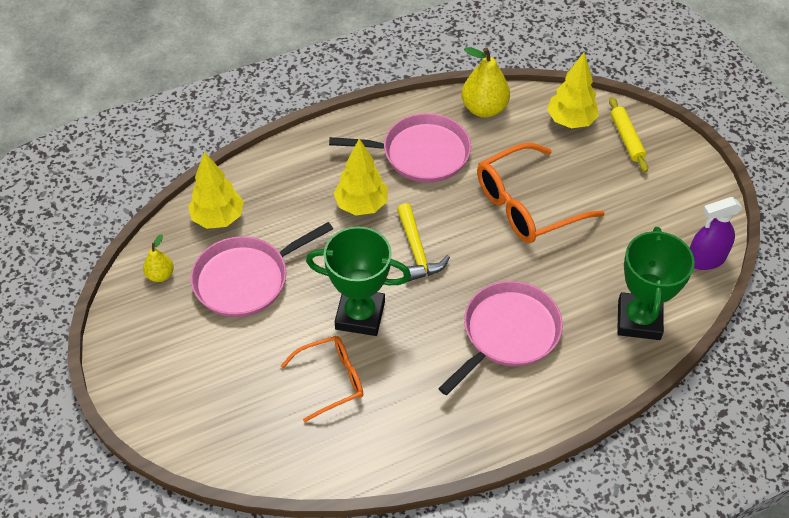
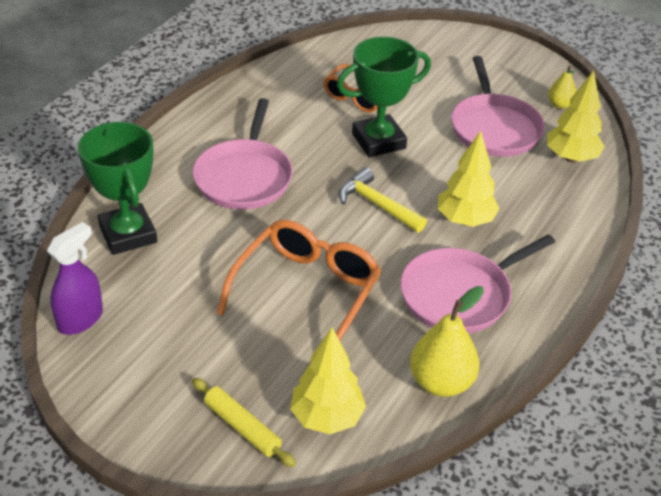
camera: 145 degrees right, 10 degrees down
(246, 279) = (494, 128): pink pan -> pink pan turned 150 degrees clockwise

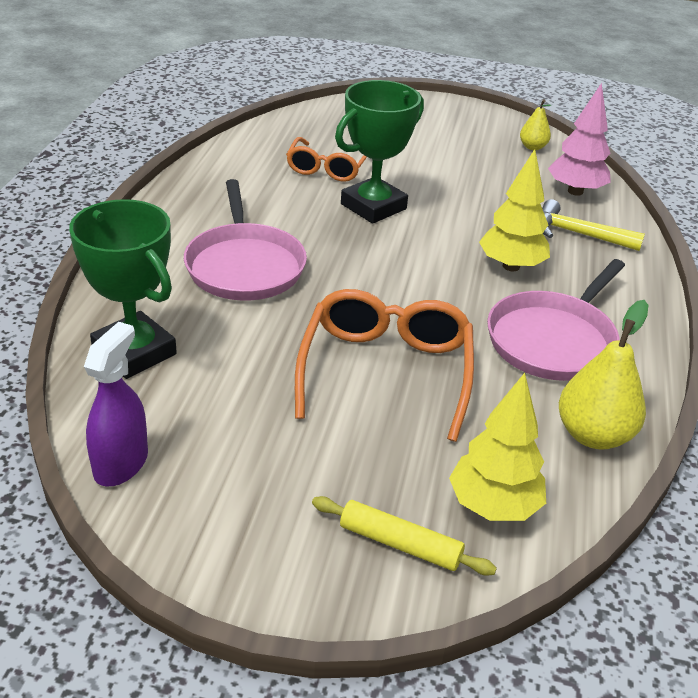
camera: 20 degrees left, 5 degrees down
(376, 204) = (409, 267): yellow hammer -> yellow hammer (578, 234)
(494, 128) = (483, 176): pink pan -> none
(571, 158) = (575, 191): yellow tree -> pink tree

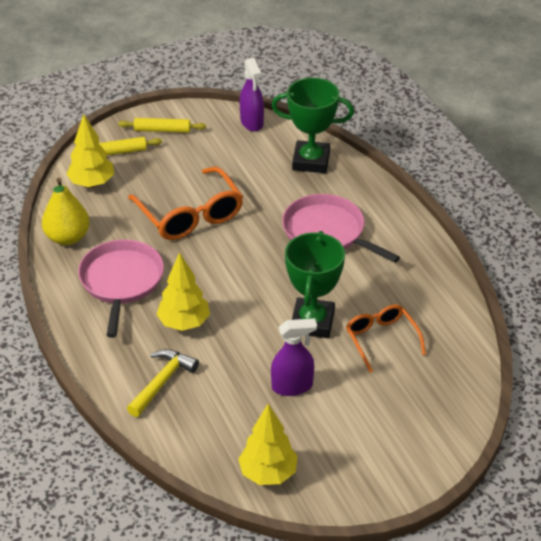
camera: 145 degrees right, 5 degrees up
(279, 543) = (162, 130): none -> yellow rolling pin
(451, 178) = (292, 386): none -> purple spray bottle
(532, 147) = (268, 473): yellow pear -> yellow tree
(575, 191) = (195, 432): pink tree -> none
(578, 234) = (162, 382): yellow hammer -> yellow hammer turned 45 degrees counterclockwise

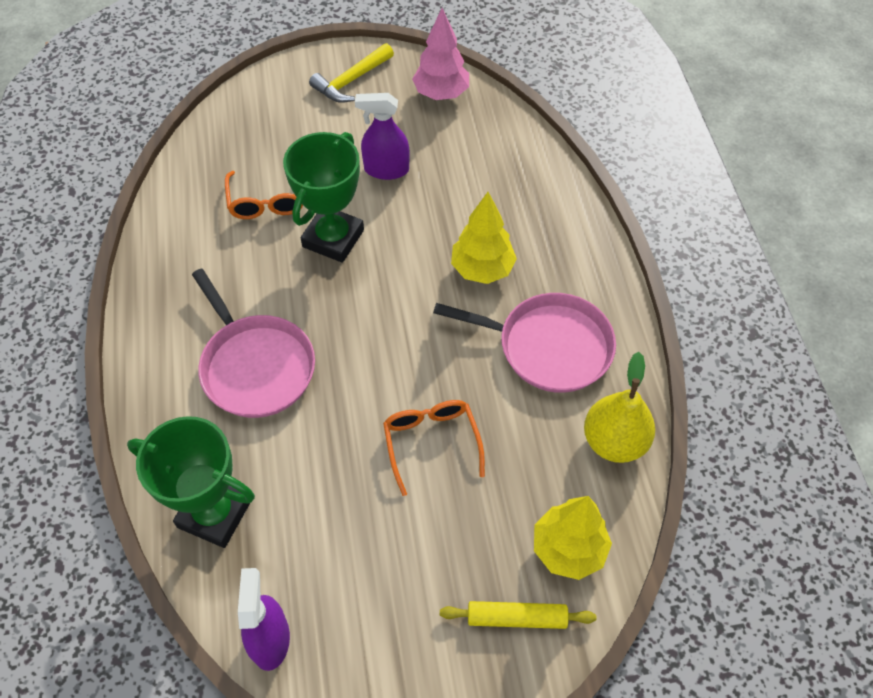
camera: 165 degrees left, 15 degrees up
(121, 282) = (548, 347): pink pan -> pink pan turned 90 degrees counterclockwise
(162, 130) = (430, 659): yellow rolling pin -> none
(162, 382) = (522, 203): yellow hammer -> yellow hammer (351, 81)
(190, 215) = (431, 442): orange glasses -> orange glasses, size x0.63
(268, 473) = (441, 94): yellow tree -> pink tree

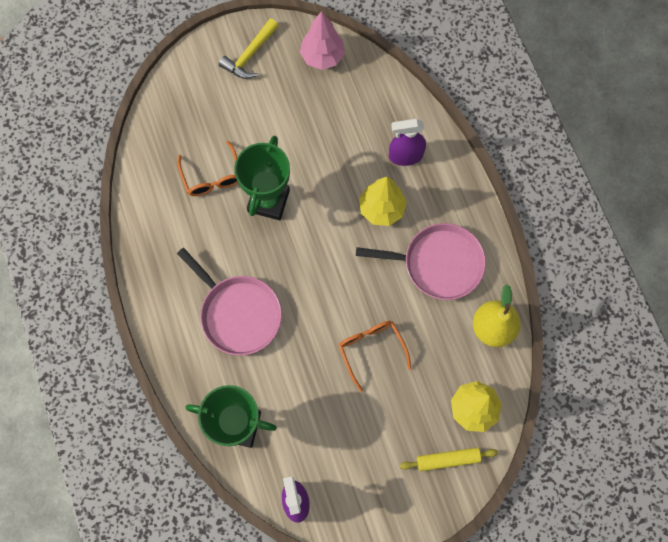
camera: 10 degrees left, 15 degrees up
(386, 169) = (294, 134): purple spray bottle -> purple spray bottle (405, 156)

